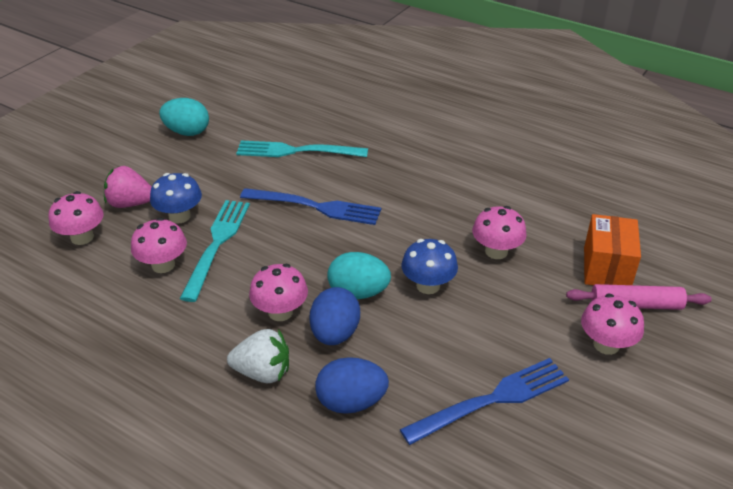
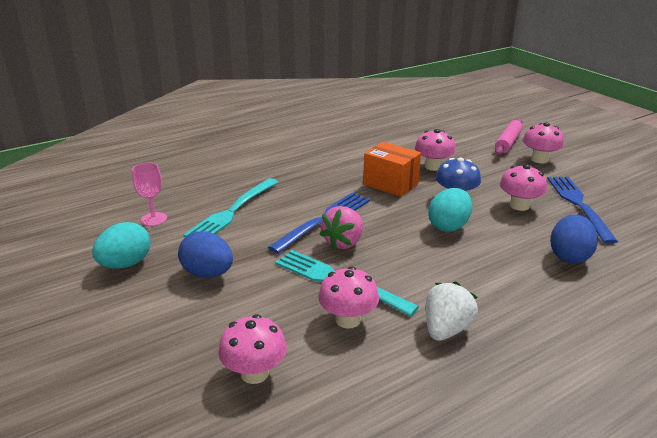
camera: 65 degrees left, 10 degrees down
(130, 203) = (221, 325): pink strawberry -> pink strawberry (344, 242)
(179, 216) = (274, 295): blue mushroom -> none
(258, 118) = (154, 219): none -> pink goblet
(263, 372) = (525, 289): white strawberry -> white strawberry (446, 329)
(280, 312) = (454, 266): pink mushroom -> pink mushroom (519, 205)
(335, 334) = (492, 246): blue egg -> blue egg (208, 273)
(606, 268) = (470, 140): orange box -> orange box (390, 184)

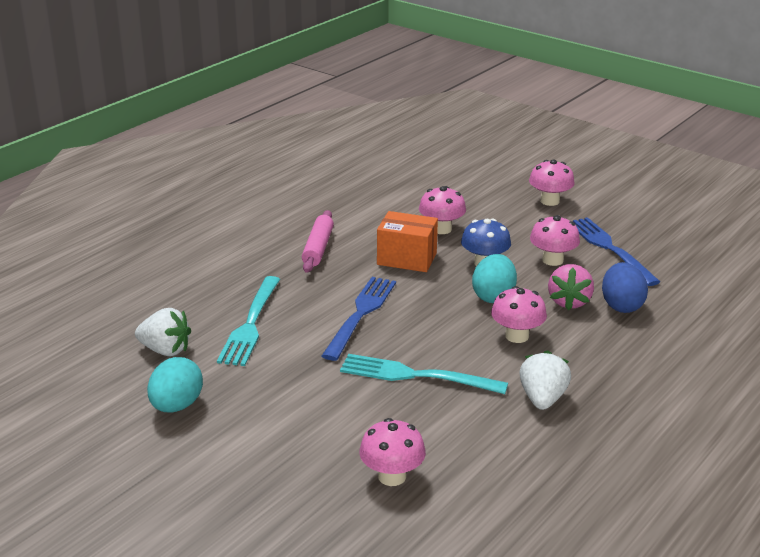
camera: 20 degrees left, 0 degrees up
(154, 219) = (165, 350): pink goblet -> white strawberry
(208, 273) = (276, 396): blue egg -> none
(344, 242) = (396, 335): pink strawberry -> pink strawberry (569, 302)
(348, 320) = (448, 410): pink mushroom -> pink mushroom (517, 336)
(508, 142) = (507, 184): pink rolling pin -> pink rolling pin (318, 248)

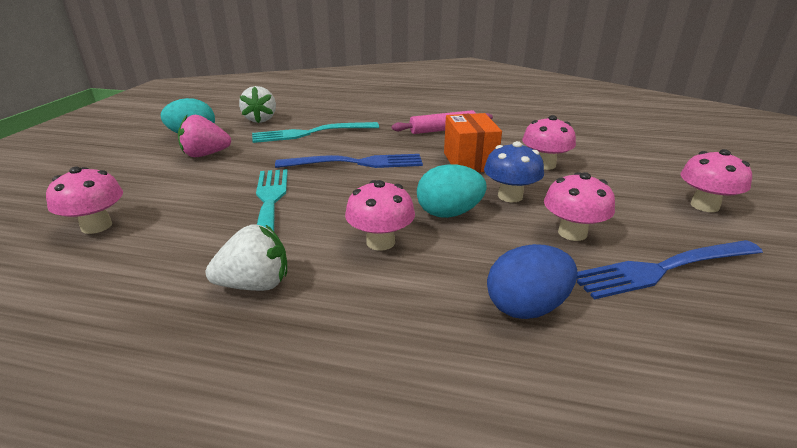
camera: 65 degrees right, 0 degrees up
(569, 302) = (489, 262): pink strawberry -> pink strawberry (205, 155)
(609, 249) = (663, 269): blue fork -> blue fork turned 150 degrees counterclockwise

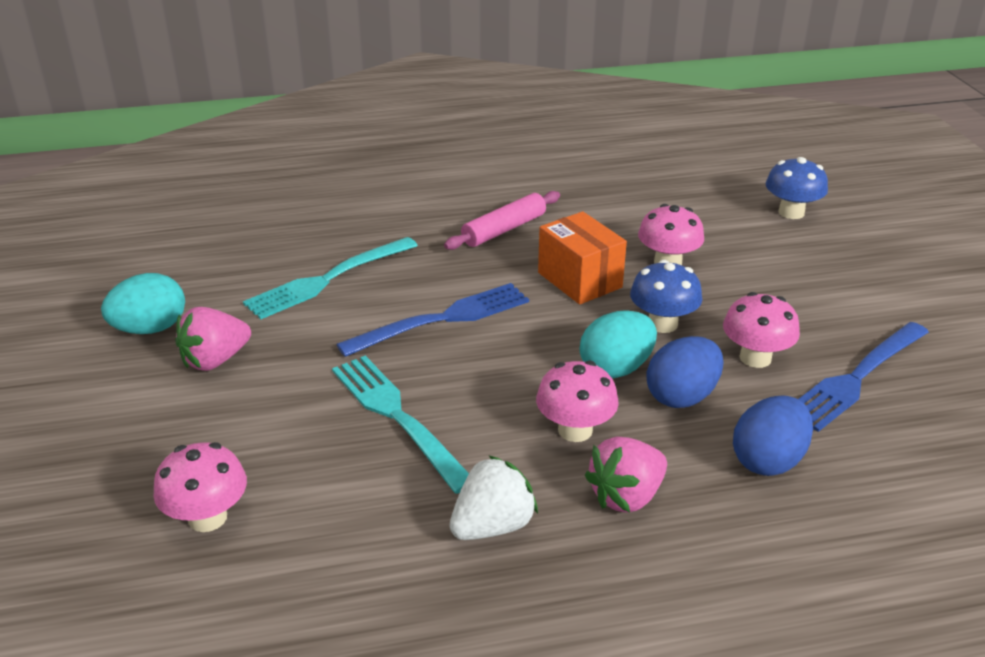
camera: 25 degrees left, 5 degrees up
(260, 120) = (222, 270): white strawberry -> none
(376, 296) = (626, 496): none -> pink strawberry
(486, 242) = (682, 396): none -> blue egg
(671, 156) = (791, 212): none -> blue mushroom
(704, 206) = (856, 283): pink mushroom -> none

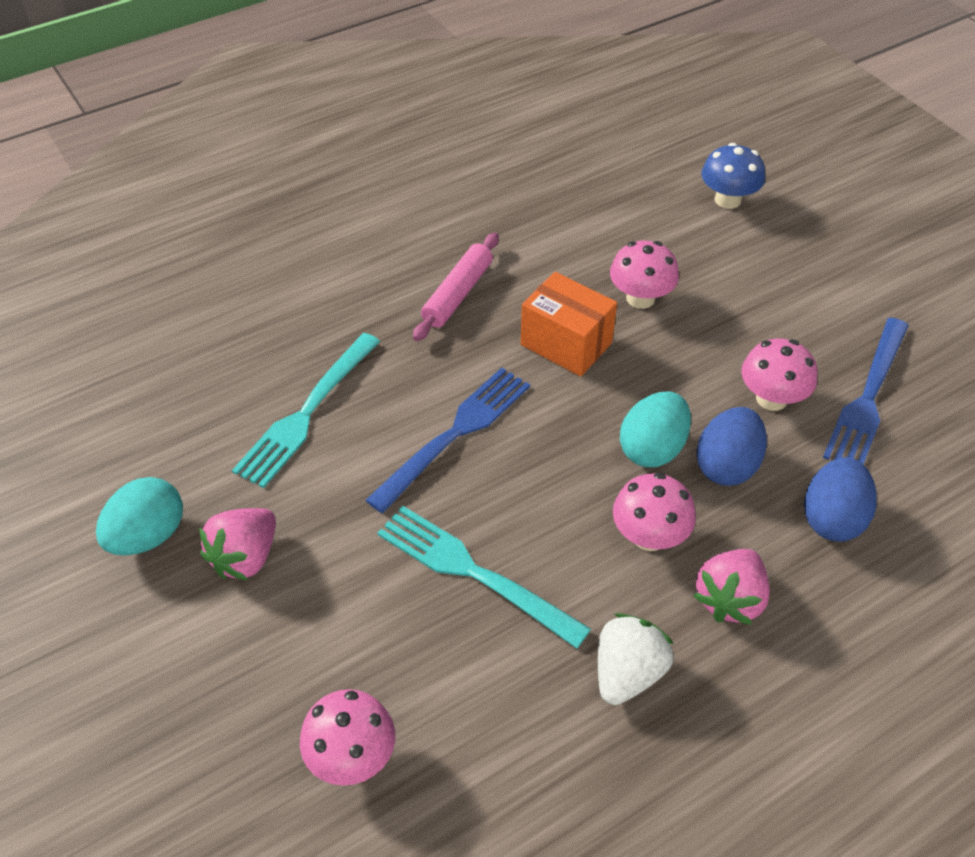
camera: 20 degrees left, 15 degrees up
(662, 324) = (670, 379): blue mushroom -> none

